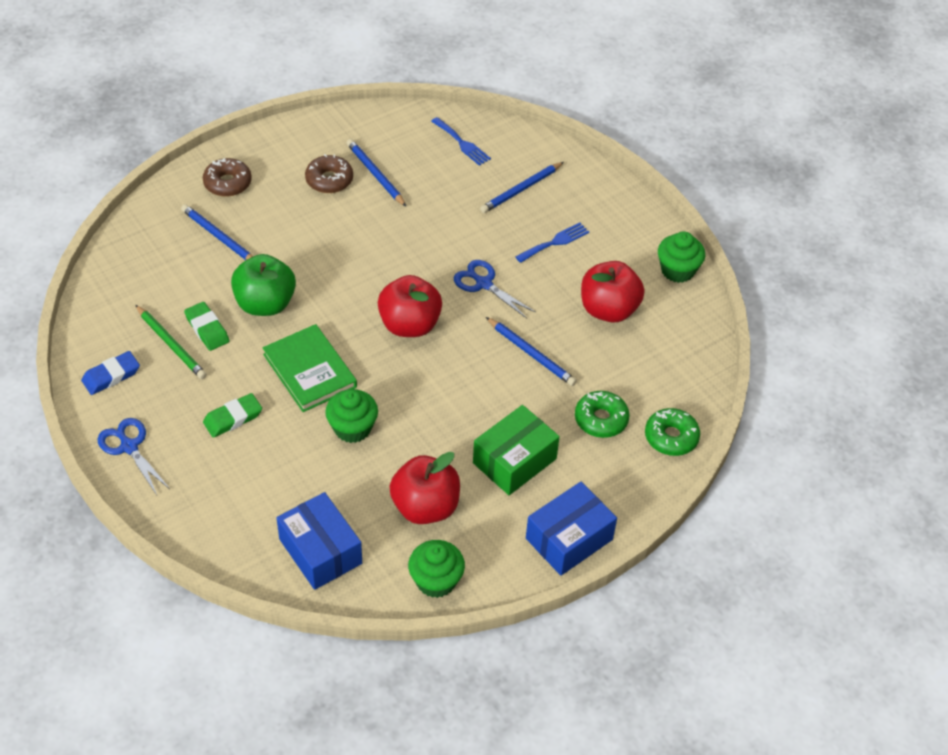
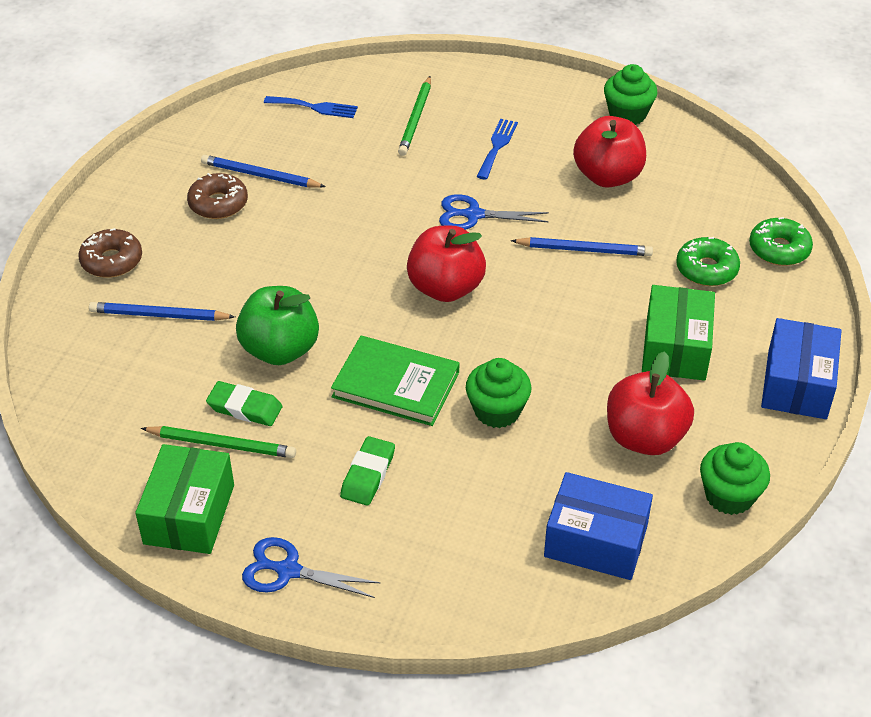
camera: 35 degrees left, 5 degrees down
(111, 376) = (189, 514): blue eraser -> green box
(521, 189) = (415, 118): blue pencil -> green pencil

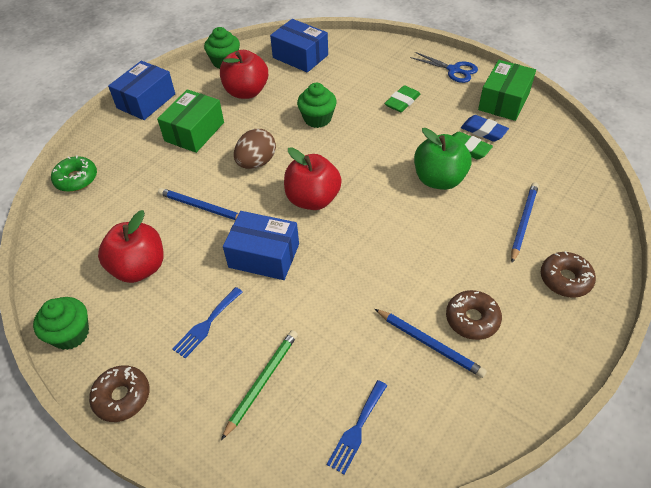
camera: 160 degrees left, 5 degrees up
(159, 315) = (523, 222): blue pencil -> blue pencil turned 90 degrees counterclockwise
(221, 444) = (483, 131): green pencil -> blue eraser
(315, 107) = (357, 429): blue fork -> blue fork turned 90 degrees counterclockwise
(396, 384) = (370, 144): green book -> none
(473, 215) = (264, 256): blue scissors -> blue box
(538, 86) = (122, 397): none -> brown donut
(551, 321) = (256, 162): none -> brown egg
(706, 269) = (134, 175): green donut -> none

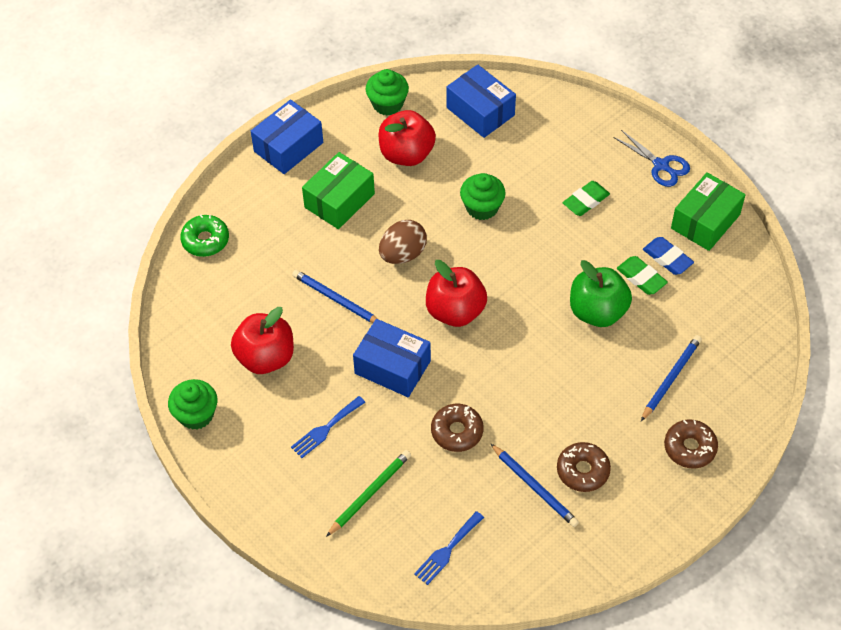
camera: 10 degrees right, 5 degrees up
(122, 397) = (241, 483): brown donut -> brown donut (457, 431)

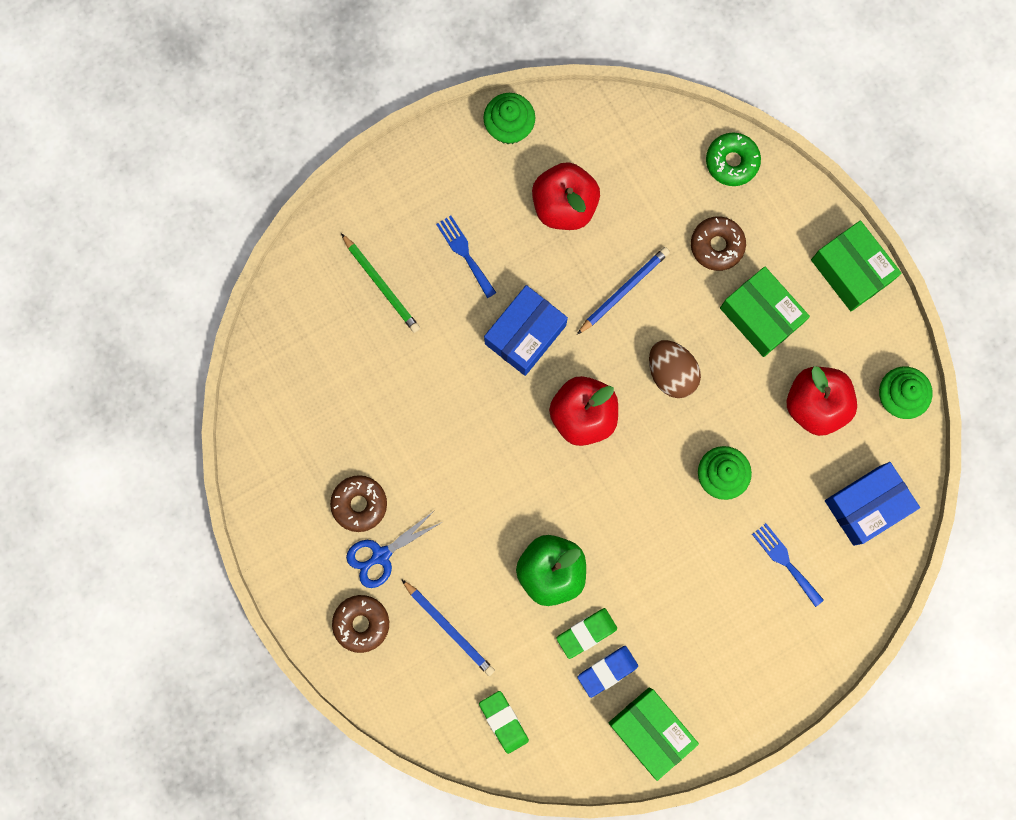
camera: 100 degrees right, 25 degrees up
(288, 147) = (850, 271): blue box -> green box
(447, 550) = (302, 348): blue fork -> blue fork (785, 561)
(457, 431) = (433, 385): brown donut -> brown donut (717, 245)
(534, 487) = (352, 450): blue pencil -> none
(586, 201) = (707, 598): green eraser -> green eraser (503, 721)
(661, 165) = (743, 703): blue scissors -> blue scissors (381, 555)

